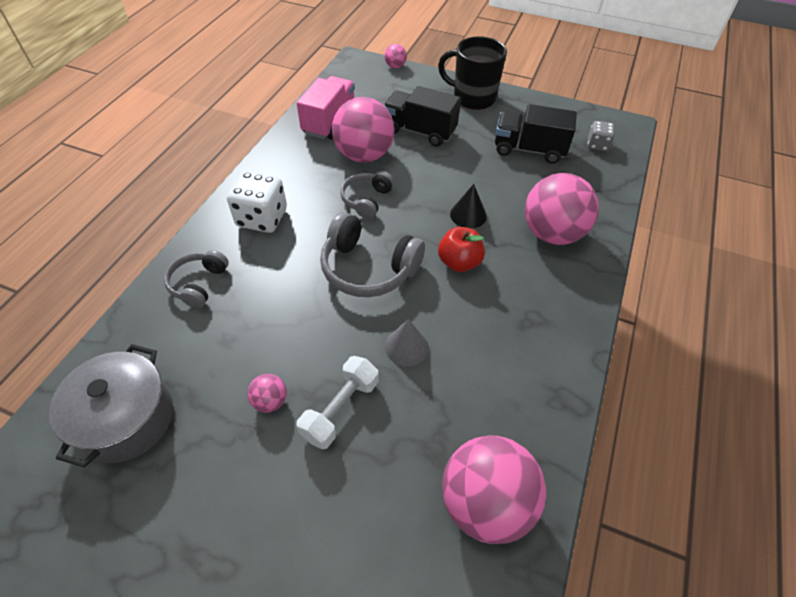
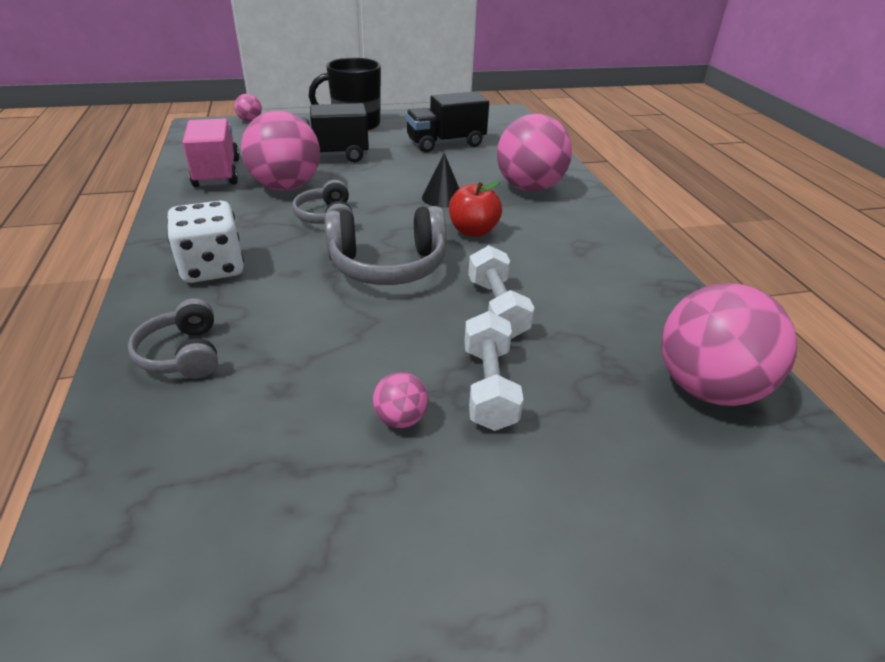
camera: 35 degrees left, 15 degrees down
(126, 419) = (208, 541): grey pot -> none
(406, 346) = (497, 308): grey cone -> white dumbbell
(597, 145) = (498, 127): grey dice -> none

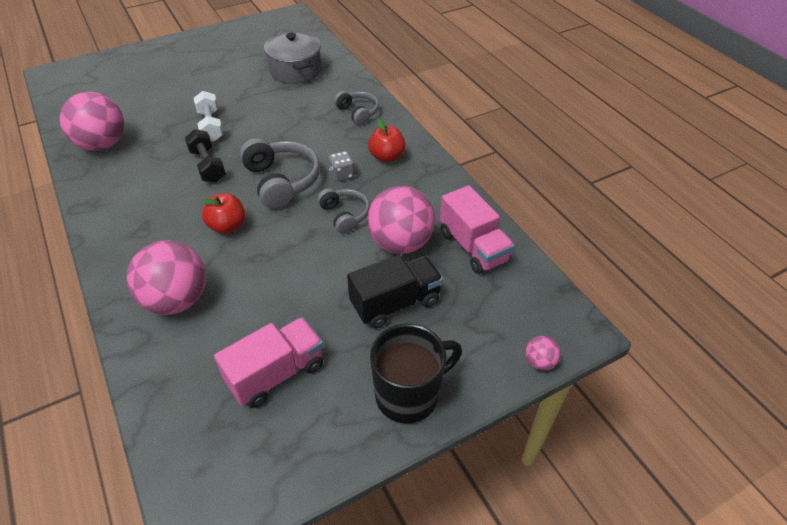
camera: 165 degrees right, 10 degrees up
(212, 268) = (387, 157): white dice -> red apple
(224, 535) = (295, 70): none -> grey pot
(297, 258) = (342, 174): none -> grey dice
(388, 265) = (281, 181): grey headphones -> grey headphones turned 90 degrees clockwise
(400, 419) = (248, 108): pink ball -> none
(442, 198) = (259, 262): black cone -> none
(446, 143) = (276, 373): black truck -> pink truck
(497, 308) = (207, 166): white dumbbell -> black dumbbell

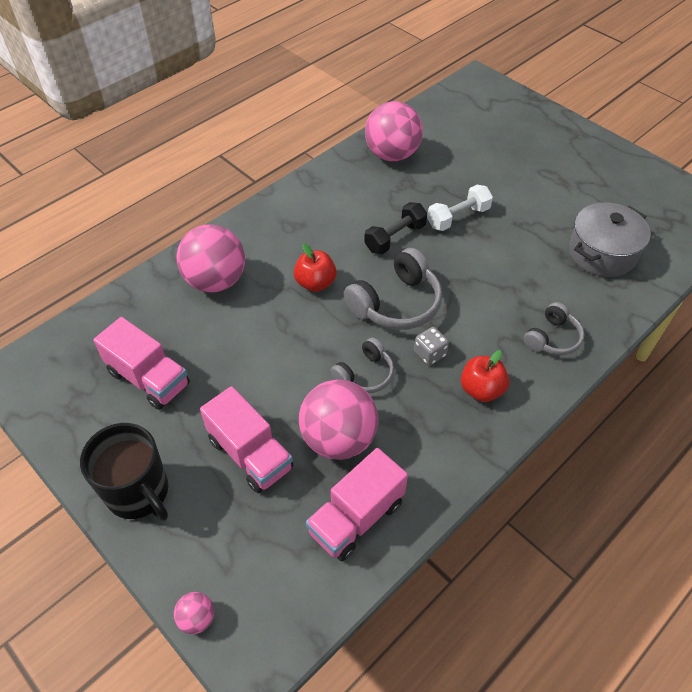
camera: 75 degrees right, 5 degrees up
(395, 303) = (250, 454): black truck -> pink truck

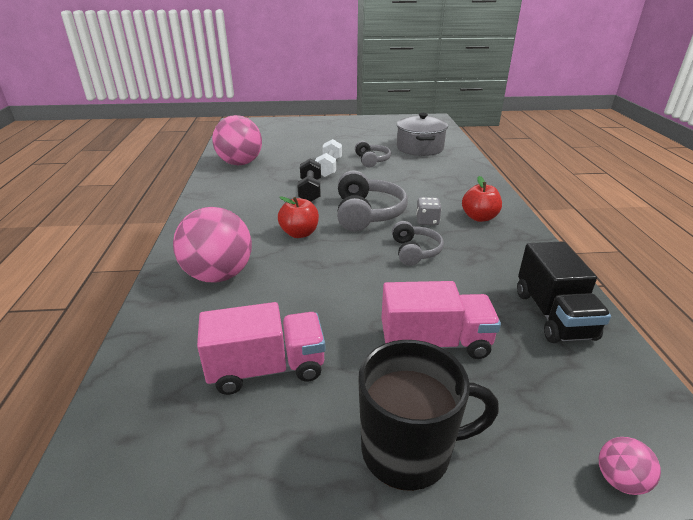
camera: 50 degrees left, 20 degrees down
(338, 439) = (464, 289): pink ball -> none
(356, 517) = (553, 315): pink truck -> black truck
(552, 338) = (464, 182): grey headphones -> grey headphones (371, 160)

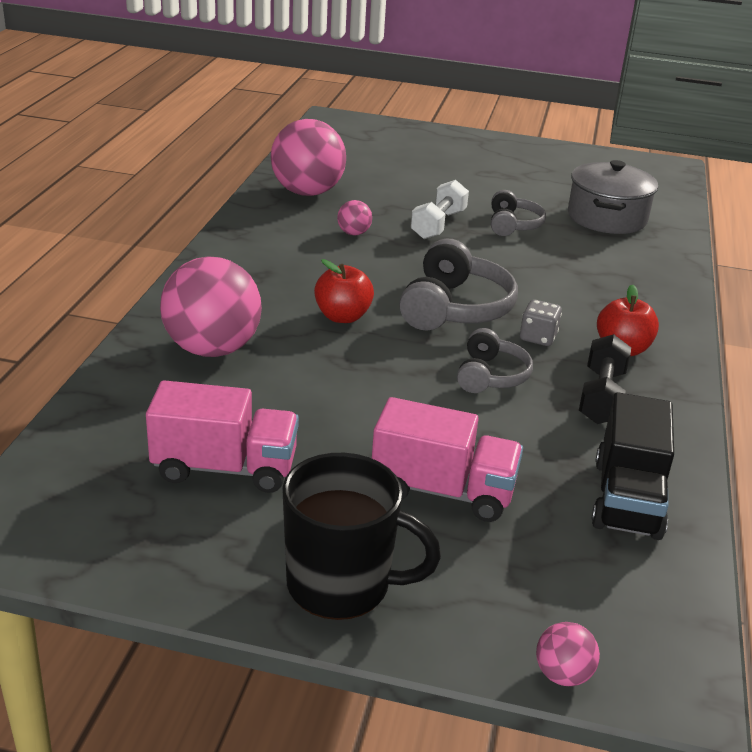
camera: 15 degrees right, 0 degrees up
(280, 181) = (353, 233): none -> pink ball
(310, 191) = (390, 256): black dumbbell -> black dumbbell (601, 397)

